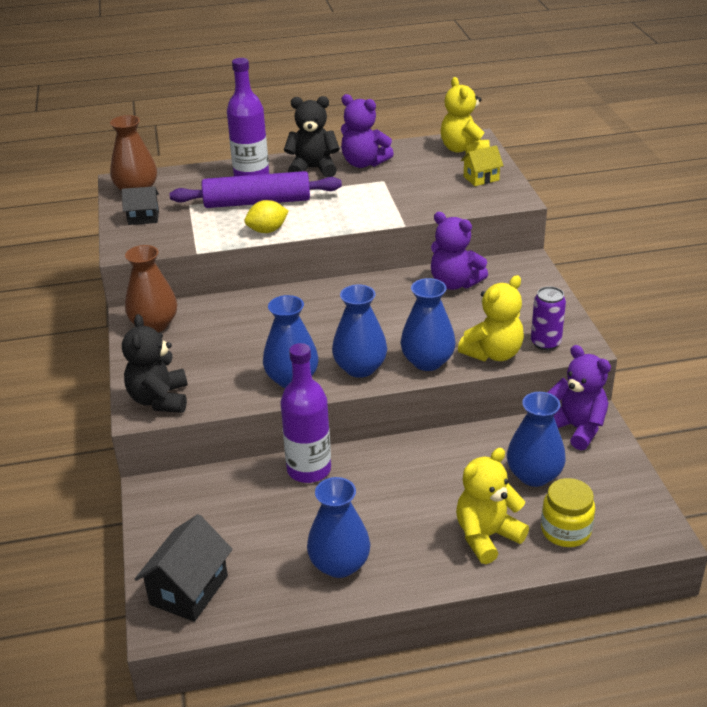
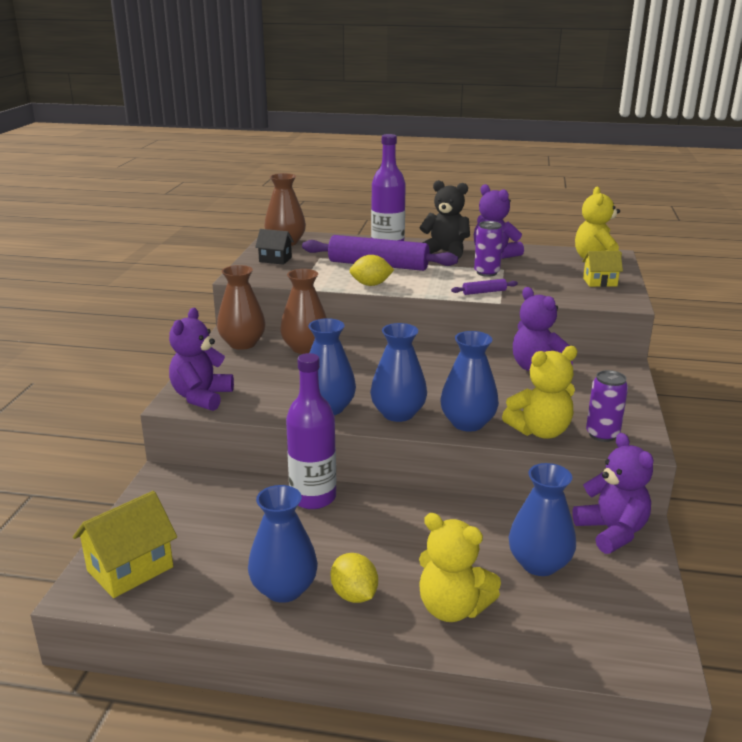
camera: 20 degrees right, 10 degrees down
(159, 399) = (201, 397): black teddy bear -> purple teddy bear
(189, 590) = (130, 569): black house -> yellow house
(222, 314) = (305, 348): none -> brown vase
(370, 189) = (486, 273): none -> purple can
(382, 215) = (484, 292): none -> purple rolling pin
(402, 551) = (354, 595): none -> yellow lemon
(486, 536) = (452, 608): yellow teddy bear -> yellow teddy bear turned 135 degrees counterclockwise
(565, 531) = (545, 629): yellow jar -> none

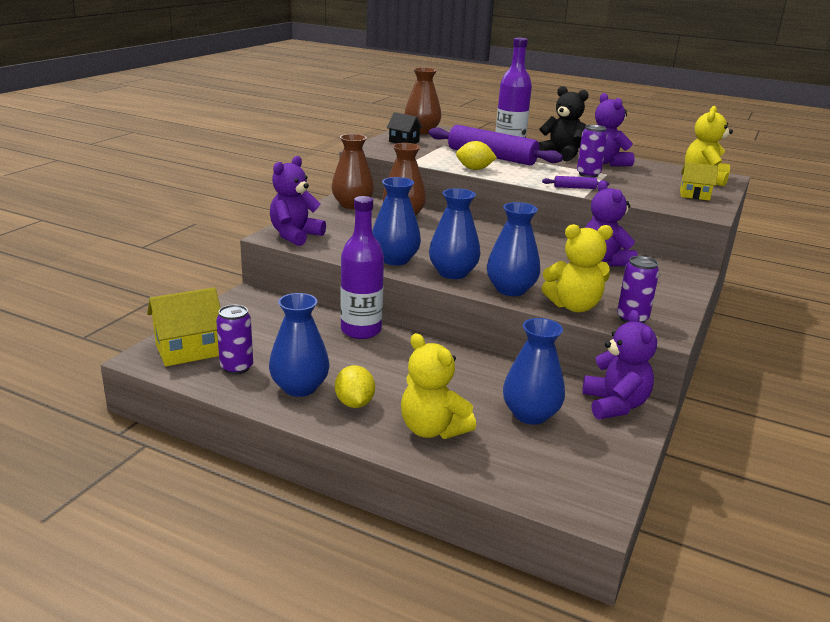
camera: 15 degrees right, 0 degrees up
(199, 579) = (236, 367): none -> purple can

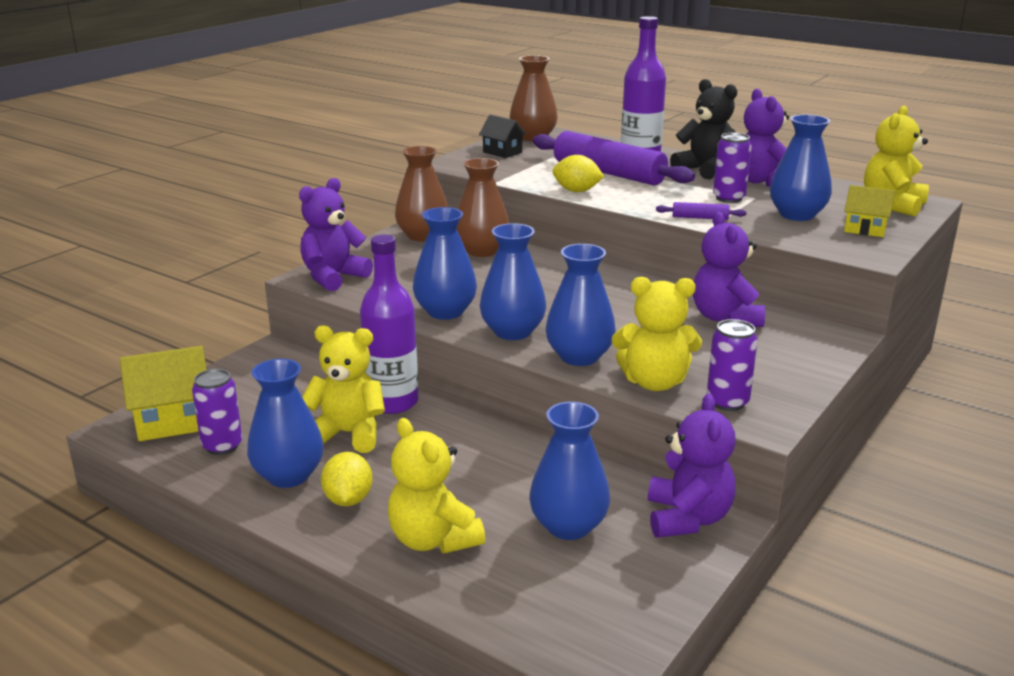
camera: 10 degrees right, 0 degrees up
(335, 355) = (348, 434): none -> yellow teddy bear
(642, 185) = (797, 215): none -> blue vase

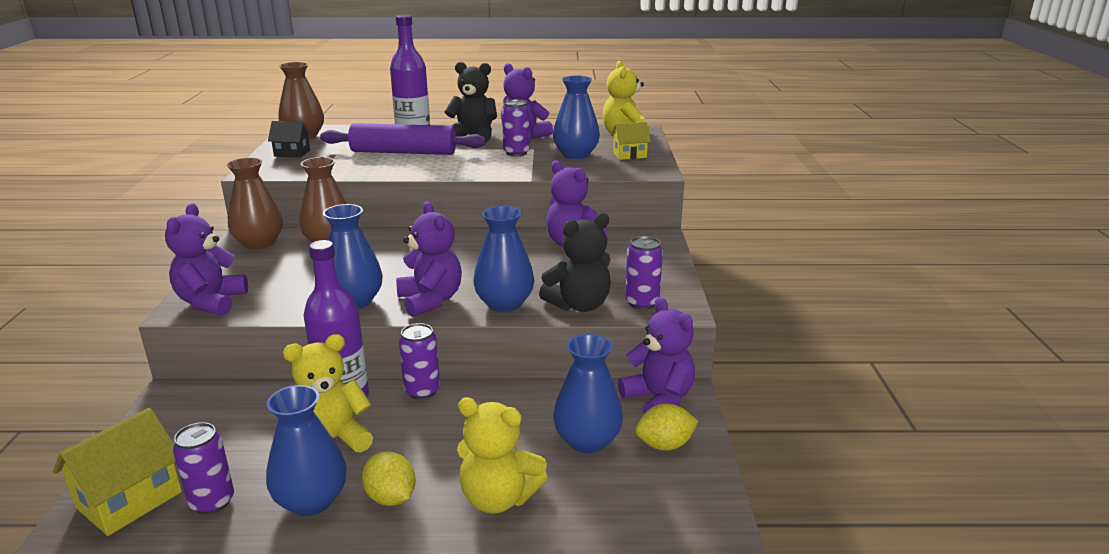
camera: 35 degrees left, 0 degrees up
(464, 420) = (422, 391): none -> purple can
(512, 331) = (430, 300): blue vase -> purple teddy bear
(576, 191) = (396, 171): yellow lemon -> yellow lemon (665, 445)
(654, 382) = (579, 305): yellow teddy bear -> black teddy bear
(700, 218) = (514, 171): purple rolling pin -> none

